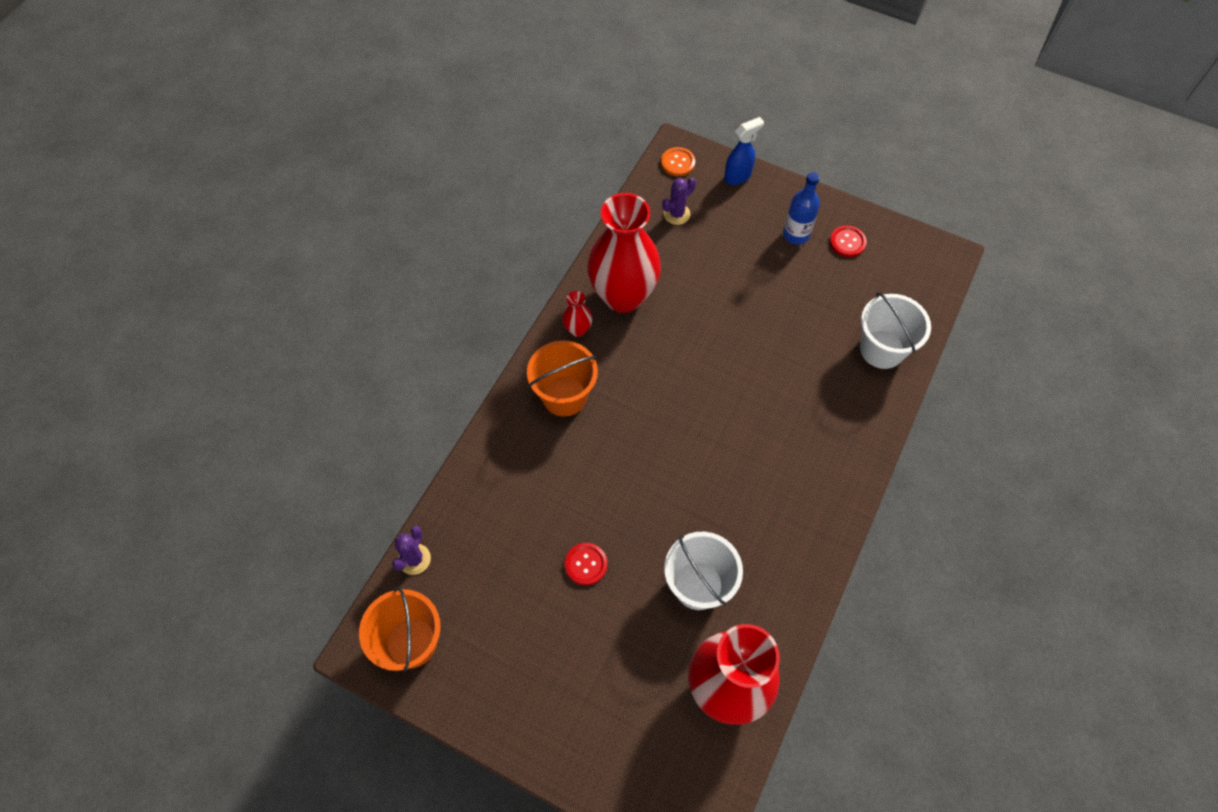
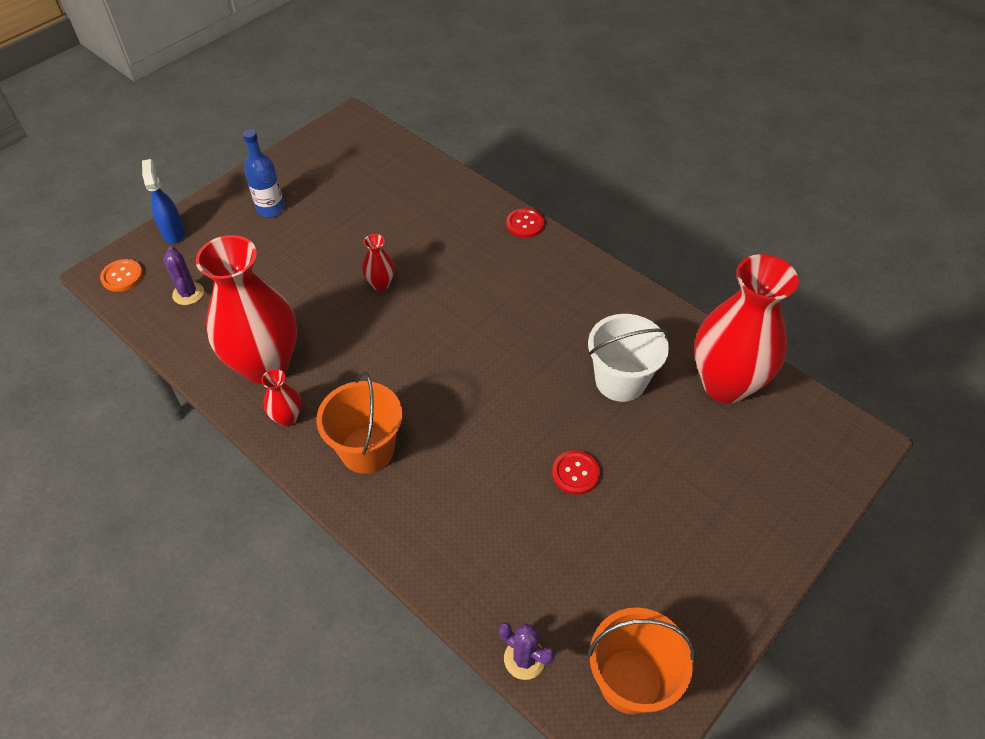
camera: 75 degrees left, 10 degrees down
(740, 351) = (380, 284): none -> red vase
(847, 242) = (300, 176): red button -> red button (525, 224)
(882, 349) = (424, 186): white bucket -> none

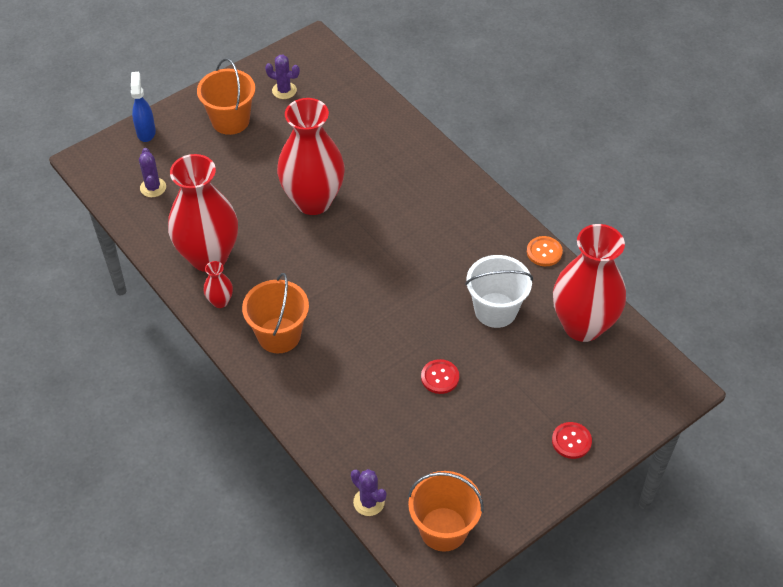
camera: 10 degrees right, 0 degrees up
(122, 276) = (100, 165): orange button -> orange button (544, 252)
(270, 209) = (230, 120): blue bottle -> orange bucket
(327, 170) = (284, 90): none -> purple cactus
(380, 284) = (313, 201): red vase -> red vase, size x2.40
(525, 224) = (448, 163): red button -> red button (571, 441)

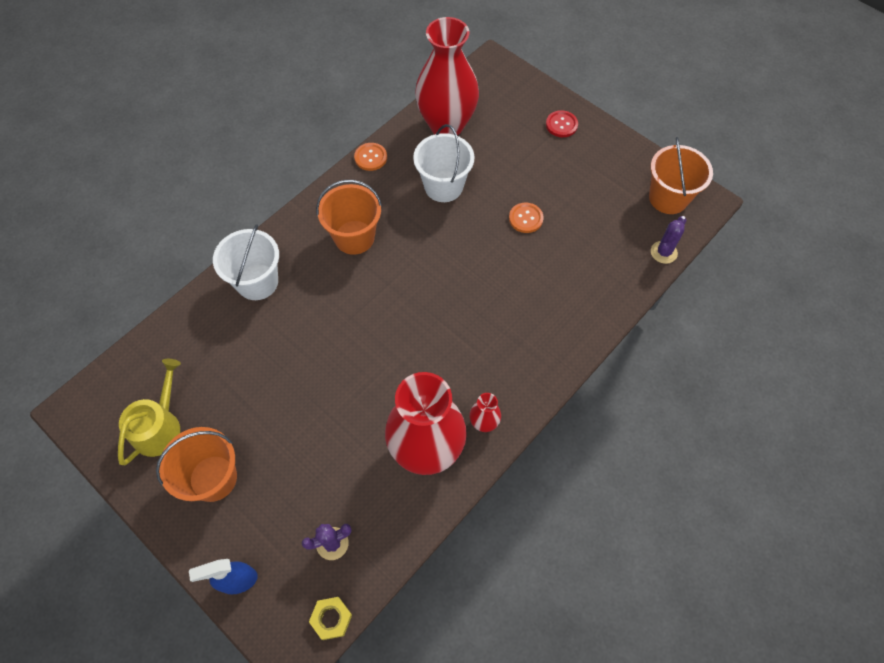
camera: 100 degrees left, 10 degrees up
(98, 182) = (331, 618): none -> yellow nut
(279, 335) = (513, 357): orange bucket -> orange bucket (354, 237)
(284, 90) = (159, 426): purple cactus -> yellow watering can
(313, 201) = (332, 360): red vase -> none
(407, 155) = (257, 282): none -> white bucket
(440, 377) = (525, 218): red button -> orange button

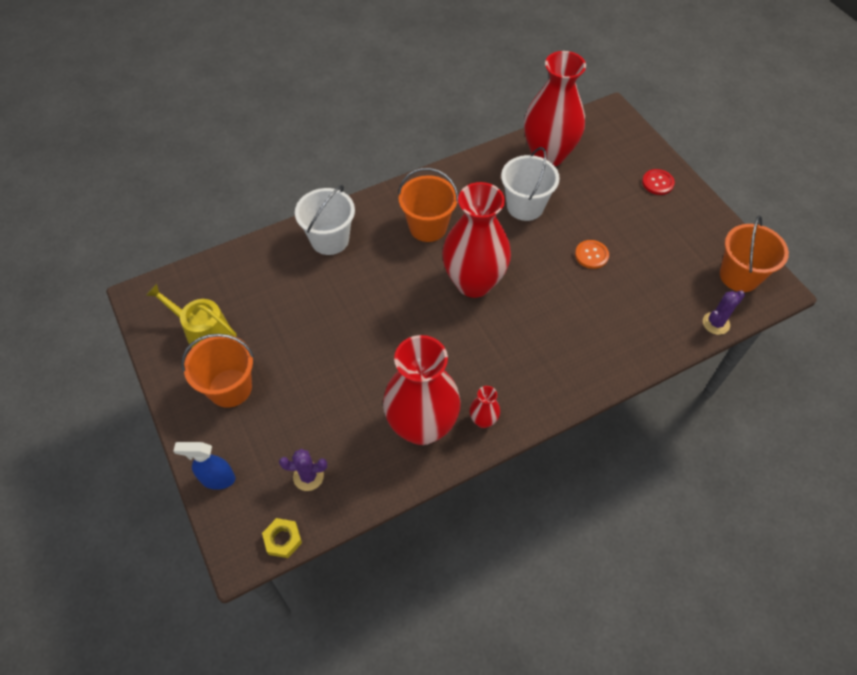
camera: 20 degrees right, 5 degrees down
(159, 426) = (203, 332): yellow watering can -> yellow watering can turned 105 degrees counterclockwise
(370, 157) = (468, 164): orange button -> none
(422, 283) = (473, 282): none -> red vase

